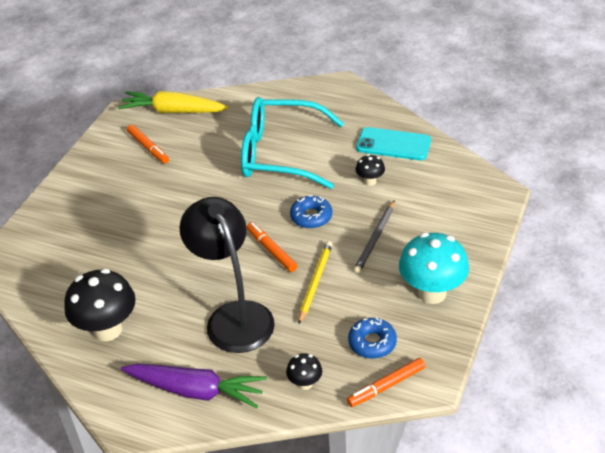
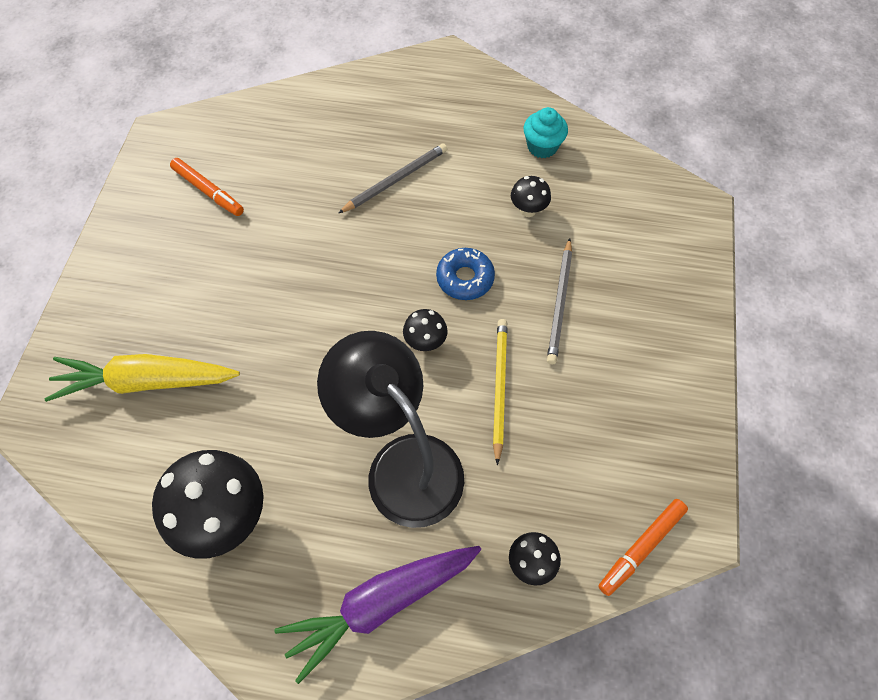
camera: 15 degrees left, 20 degrees up
(173, 111) = (229, 126): yellow carrot -> yellow carrot (146, 381)
(195, 390) = (381, 603): purple carrot -> purple carrot turned 150 degrees clockwise
(271, 250) = (425, 342): orange marker -> black mushroom
(280, 154) = (395, 180): turquoise glasses -> grey pencil
(372, 343) = (602, 477): blue donut -> none
(393, 144) = (542, 146): turquoise phone -> turquoise cupcake
(432, 293) = (658, 381): turquoise mushroom -> none

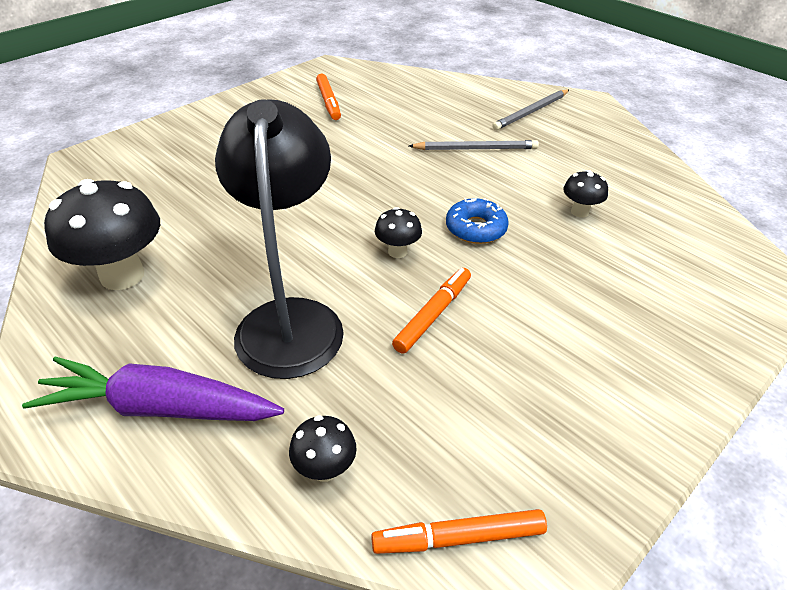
camera: 35 degrees right, 20 degrees down
(146, 381) = (170, 174): yellow carrot -> none
(499, 387) = (433, 314): yellow pencil -> orange marker
(542, 146) = (632, 179): turquoise cupcake -> none
(560, 303) = (553, 285): grey pencil -> grey pencil (531, 112)

